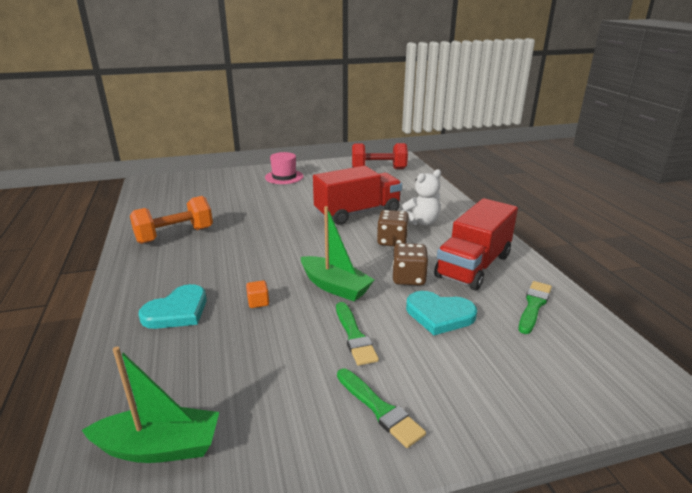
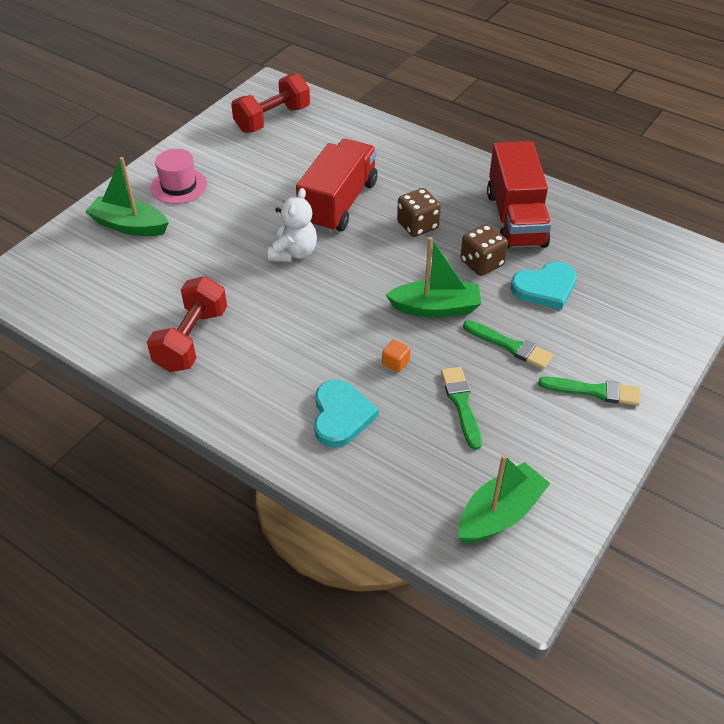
camera: 40 degrees left, 20 degrees up
(175, 235) = (191, 339): orange dumbbell -> red dumbbell
(234, 182) = (129, 225): none -> green boat
(421, 222) = (414, 185): white teddy bear -> white teddy bear (294, 253)
(534, 305) = (597, 238): green brush -> green brush (461, 404)

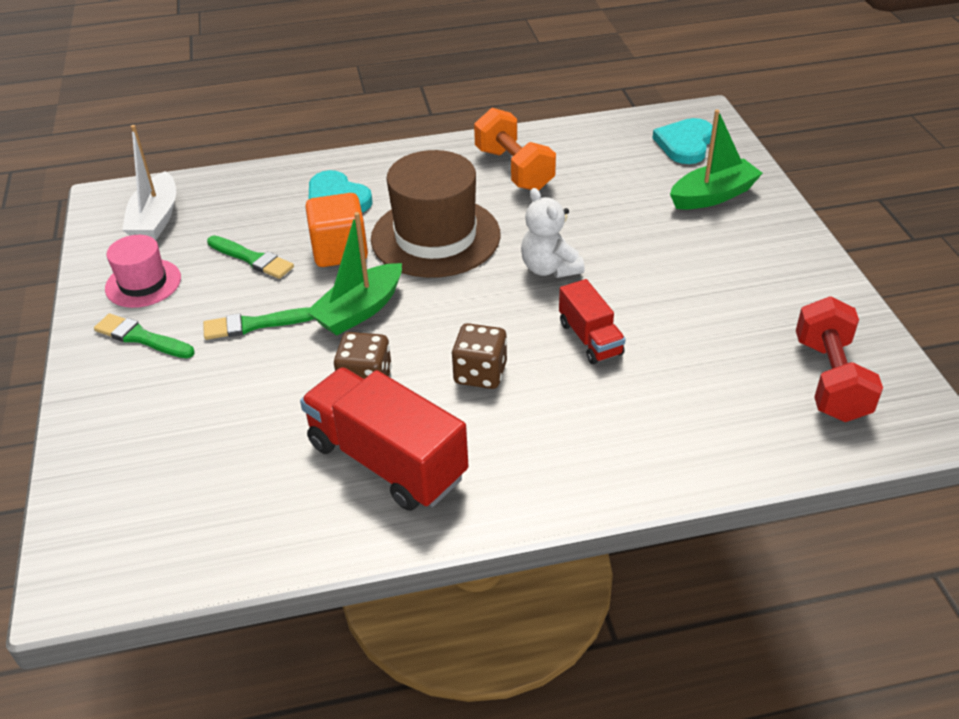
camera: 135 degrees right, 5 degrees down
(179, 186) = (750, 248): pink hat -> pink hat (143, 283)
(191, 339) = (514, 169): red dumbbell -> orange dumbbell
(322, 325) = (435, 237): none -> brown hat
(338, 203) = (590, 338): red truck -> red truck, size x0.55
(395, 363) = (340, 251): orange cube -> orange cube, size x2.26
(500, 514) = (156, 219): green boat -> white boat
(545, 288) = (272, 401): turquoise heart -> turquoise heart (685, 144)
(594, 391) = (141, 337): green brush -> green brush turned 60 degrees clockwise

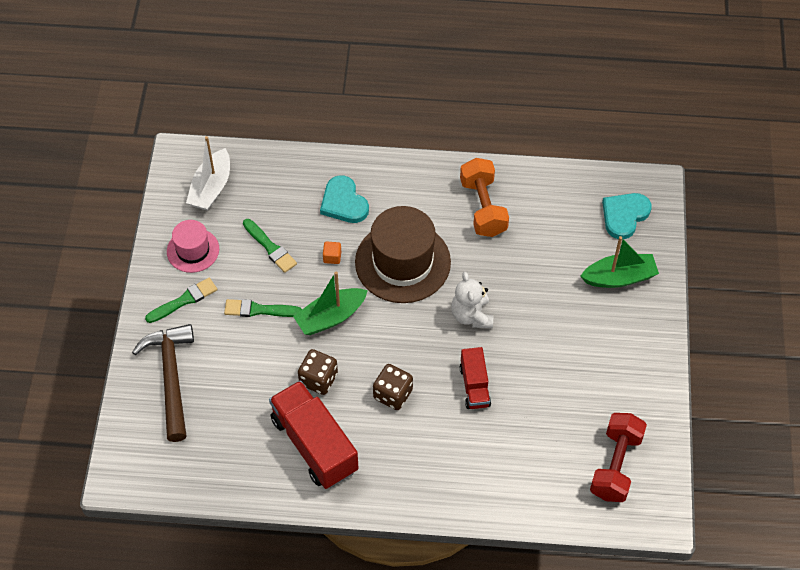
camera: 15 degrees right, 15 degrees up
(138, 431) = (171, 378): none -> brown hammer
(141, 337) = (184, 300): green brush -> green brush turned 105 degrees clockwise
(340, 251) = (332, 257): orange cube -> orange cube, size x0.44

